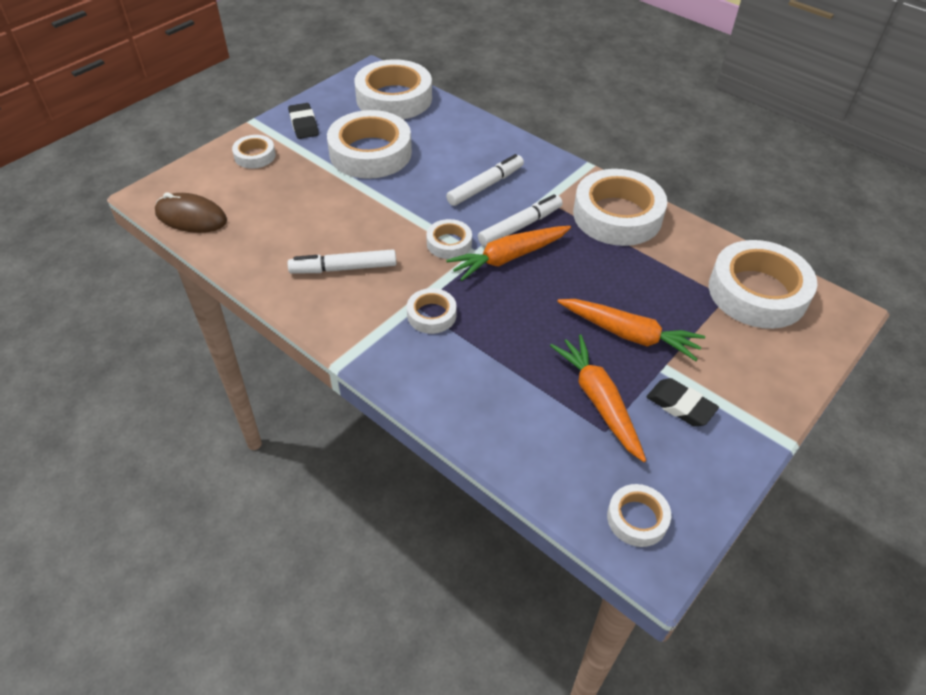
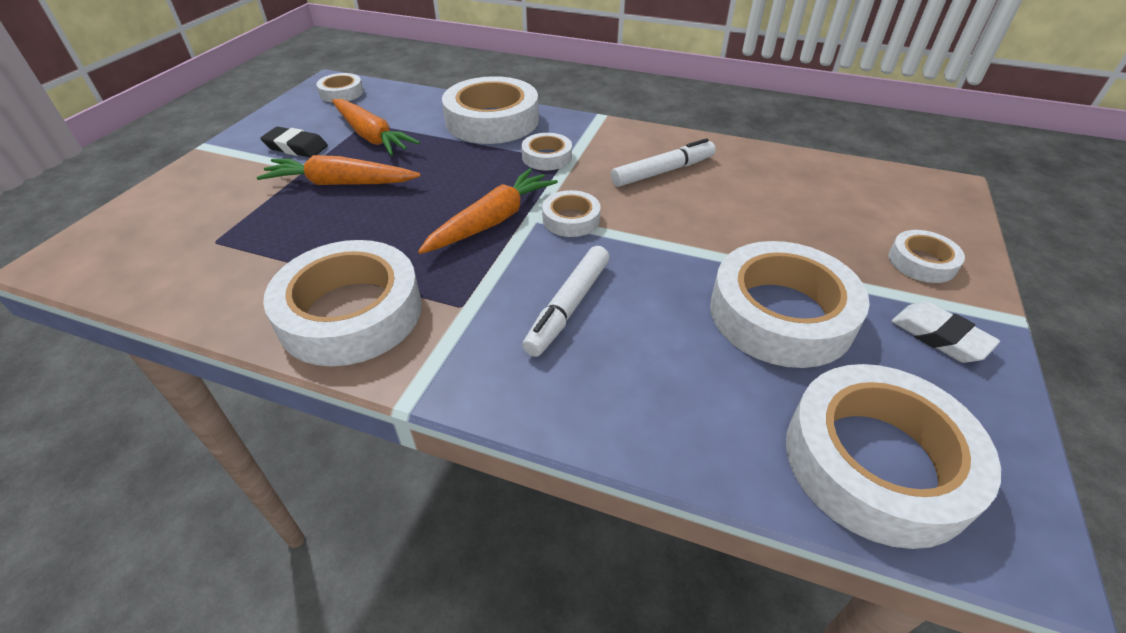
camera: 160 degrees right, 5 degrees down
(191, 217) = (870, 177): brown mouse -> none
(304, 124) = (939, 336): black eraser -> white eraser
(520, 226) = (492, 260): white marker -> none
(757, 292) = (166, 256): white tape -> white tape (492, 120)

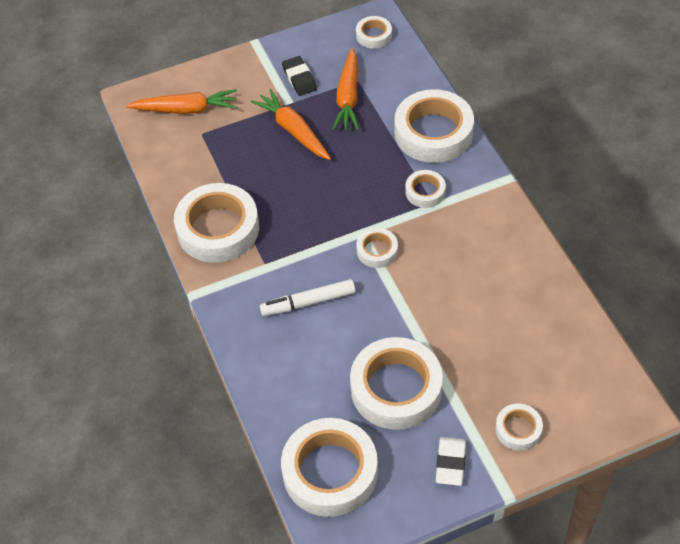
camera: 50 degrees right, 10 degrees up
(492, 221) = (336, 220): orange carrot -> orange carrot (186, 109)
(662, 171) = (476, 256): white marker -> none

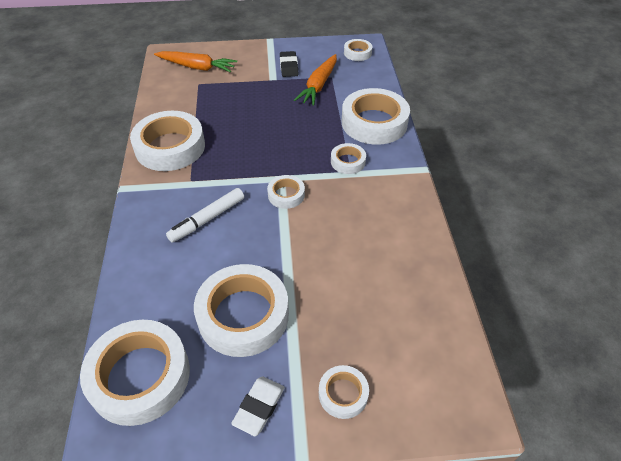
camera: 15 degrees right, 5 degrees down
(293, 131) = (266, 97): orange carrot -> none
(308, 302) = (207, 219): white marker -> white marker turned 45 degrees counterclockwise

